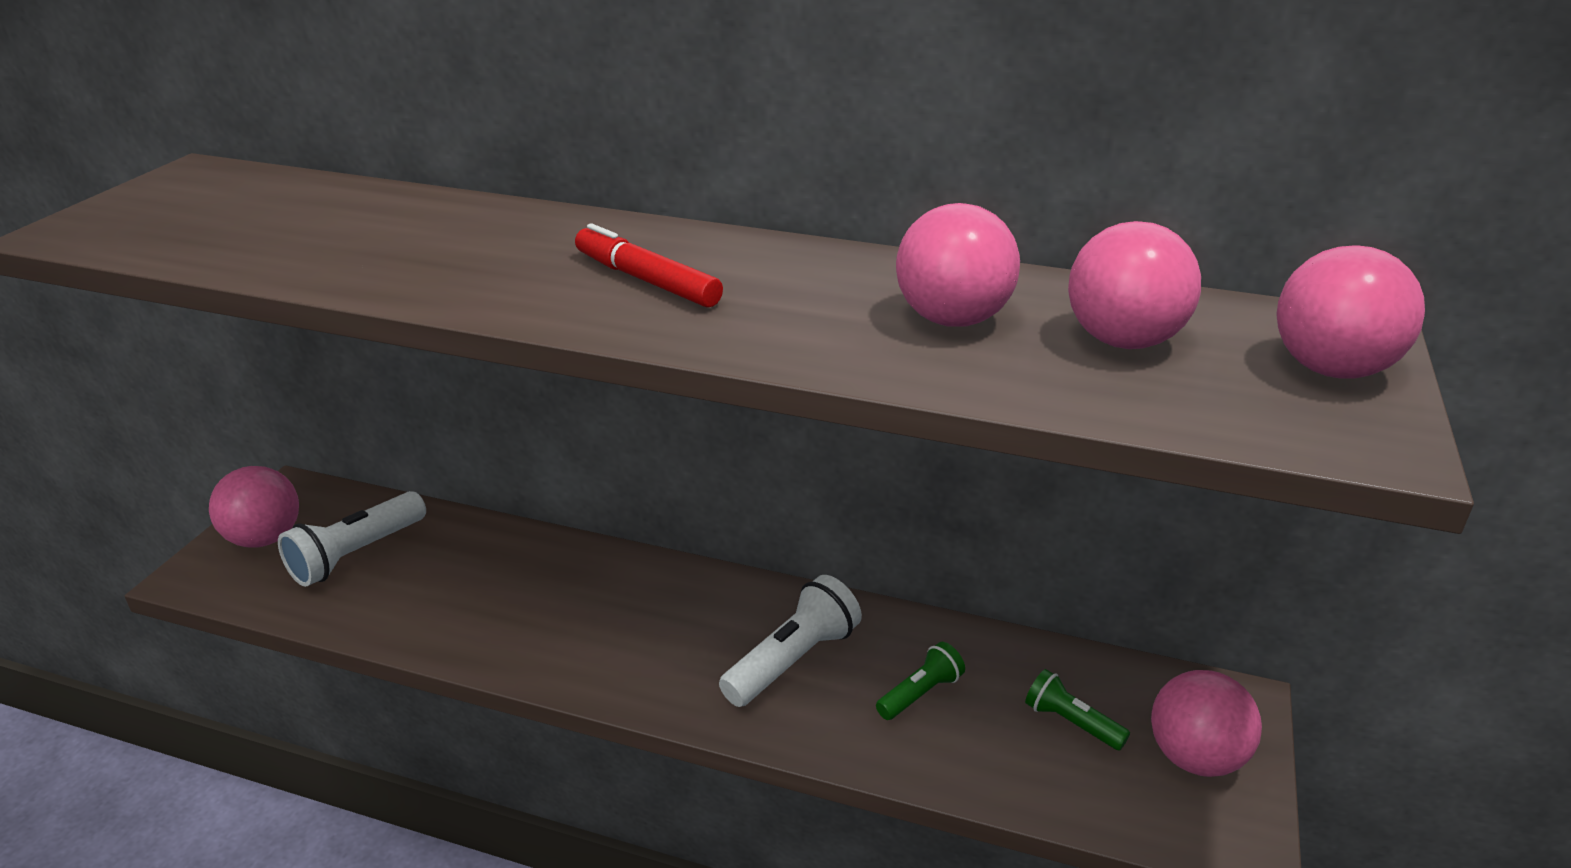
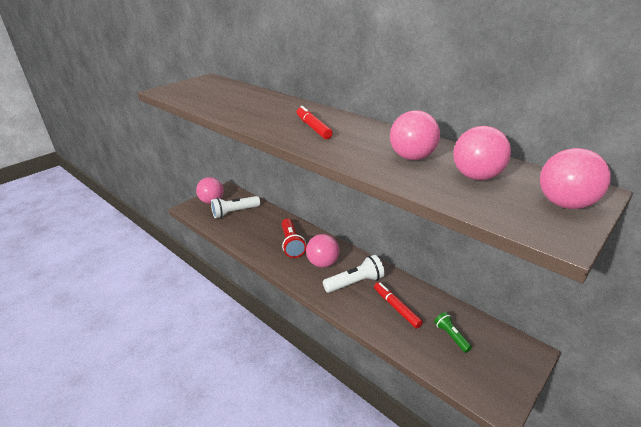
camera: 25 degrees right, 0 degrees up
(574, 603) = (291, 244): none -> red flashlight
(920, 693) = (396, 308): green flashlight -> red marker
(1195, 757) = (498, 366): pink ball -> pink ball (323, 263)

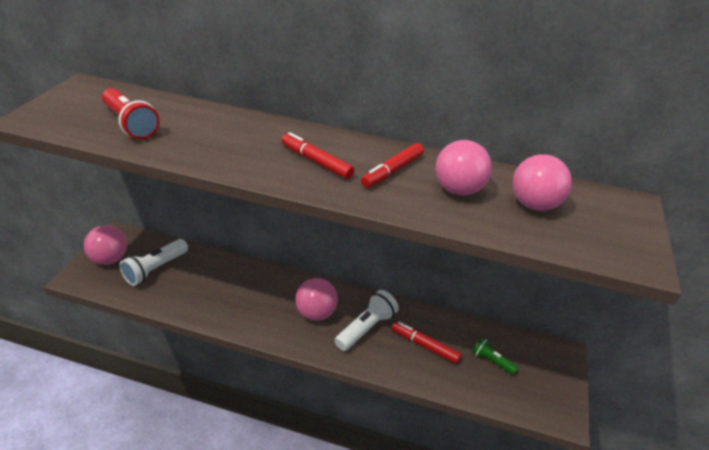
camera: 30 degrees left, 5 degrees up
(291, 244) = (262, 297): red flashlight -> red flashlight (130, 124)
(367, 139) = (392, 171): none -> red marker
(564, 204) = (623, 224): pink ball -> none

